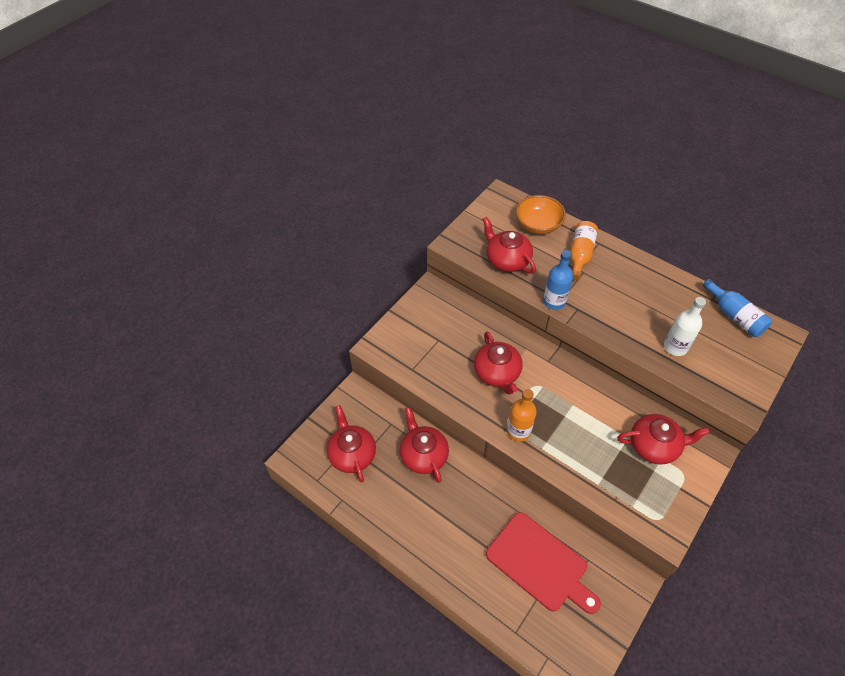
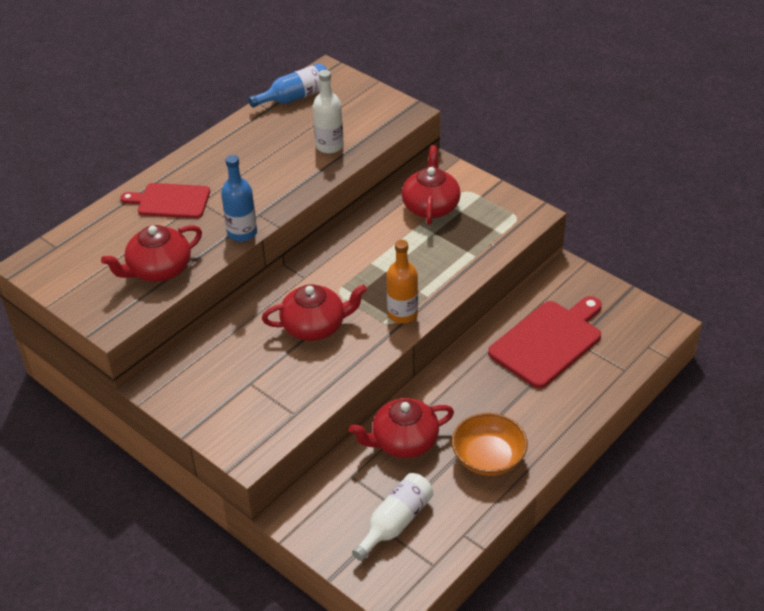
camera: 85 degrees left, 10 degrees down
(352, 454) = (395, 523): red teapot -> white bottle
(538, 224) = (103, 233): orange bowl -> orange bowl (488, 458)
(580, 255) = (170, 201): orange bottle -> red cutting board

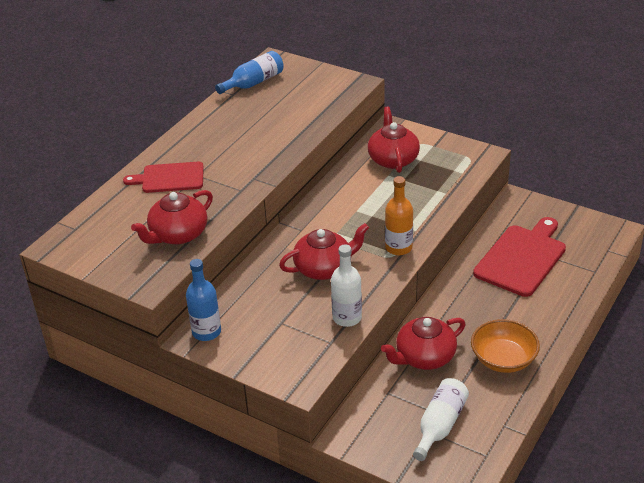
camera: 10 degrees left, 5 degrees down
(242, 233) = (244, 195): blue bottle -> blue bottle (206, 332)
(329, 146) = (297, 117): white bottle -> white bottle (347, 317)

